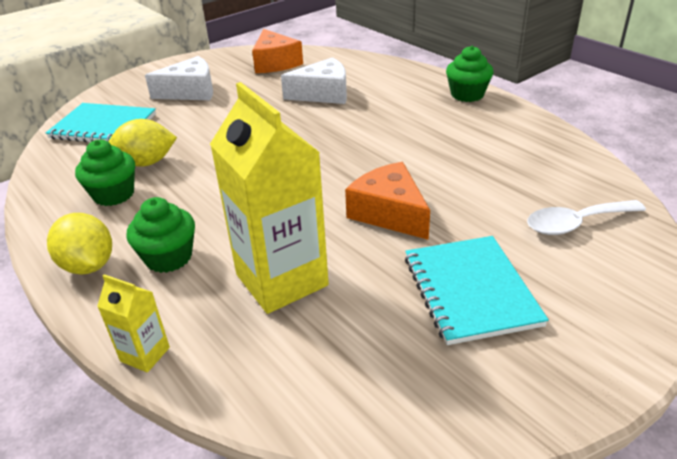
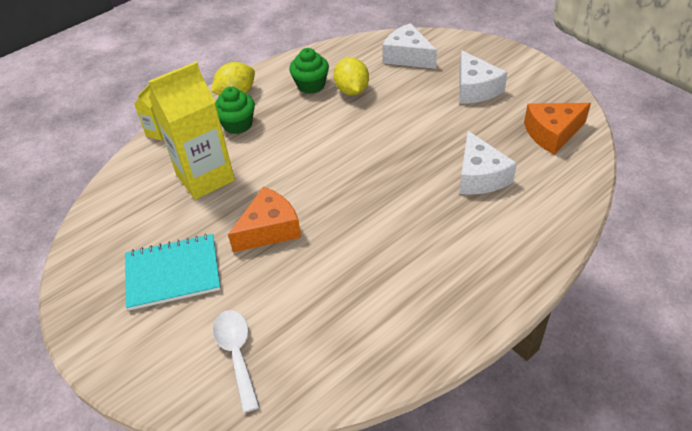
camera: 90 degrees right, 10 degrees up
(103, 126) = (407, 56): turquoise notebook -> white cheese
(467, 94) = (491, 296): green cupcake -> none

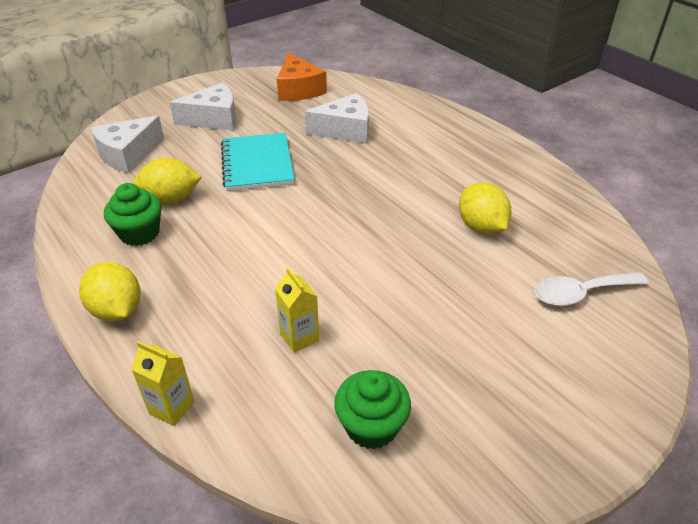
camera: 90 degrees left, 5 degrees down
(173, 273) = (475, 359): turquoise notebook -> turquoise notebook (257, 164)
(205, 177) = (299, 337): yellow carton -> yellow carton, size x0.45
(237, 124) = (193, 306): green cupcake -> green cupcake (371, 426)
(269, 229) = (404, 271): orange cheese -> none
(329, 283) = (481, 227): none -> yellow lemon

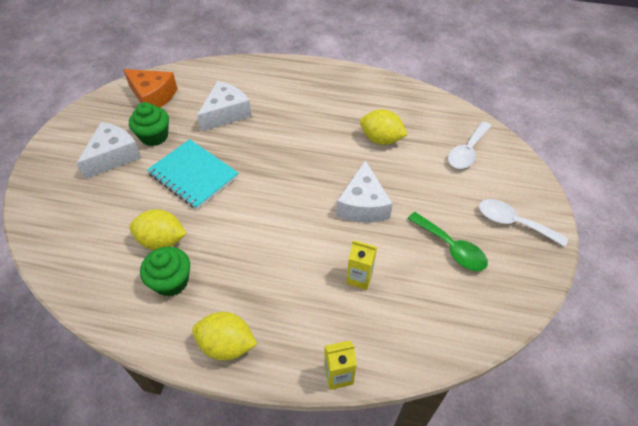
camera: 40 degrees left, 10 degrees up
(128, 154) = (78, 226): white cheese -> white cheese (363, 205)
(171, 199) = (162, 241): yellow lemon -> yellow lemon turned 60 degrees clockwise
(371, 426) = (450, 300): green cupcake -> green cupcake (154, 136)
(438, 376) = (451, 248): none -> green spoon
(555, 403) = (513, 223): none -> white spoon

